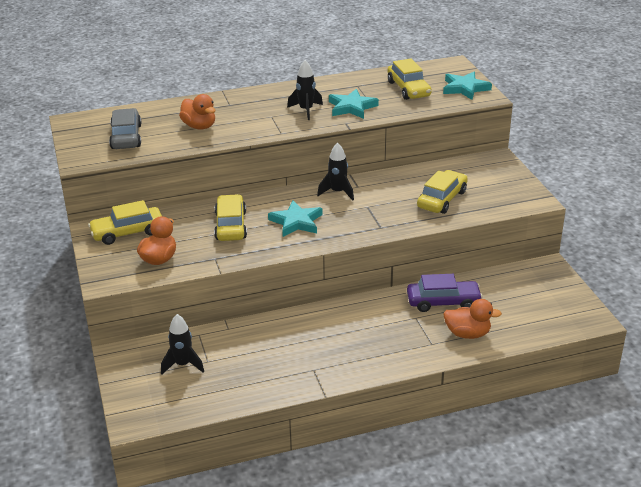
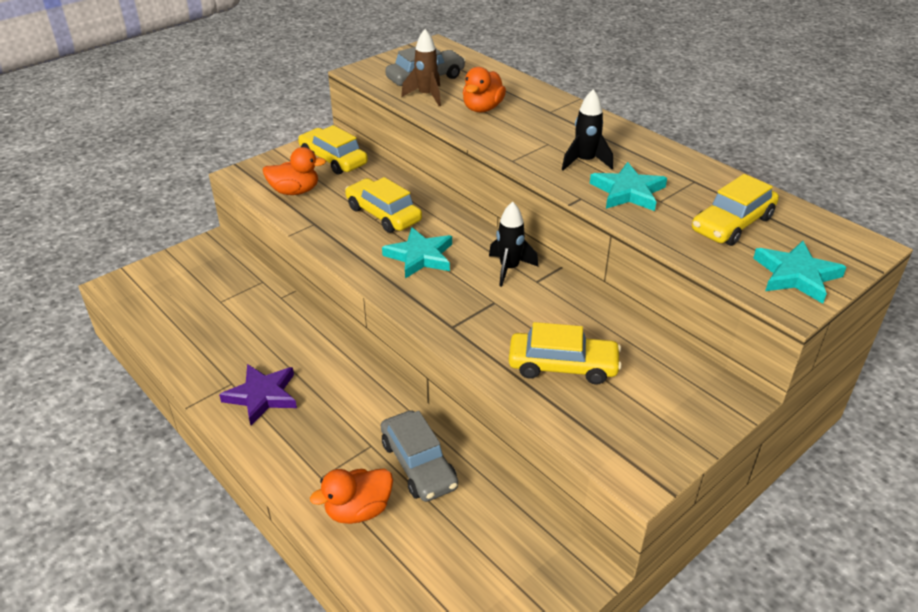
camera: 65 degrees right, 5 degrees up
(156, 142) = (426, 96): none -> brown rocket
(183, 365) = (209, 287): black rocket -> none
(230, 225) = (383, 214): yellow car -> yellow car turned 105 degrees counterclockwise
(338, 356) = (262, 396): none -> purple star
(443, 302) = (418, 464): purple car -> grey car
(467, 334) = (358, 510): orange duck -> orange duck turned 75 degrees clockwise

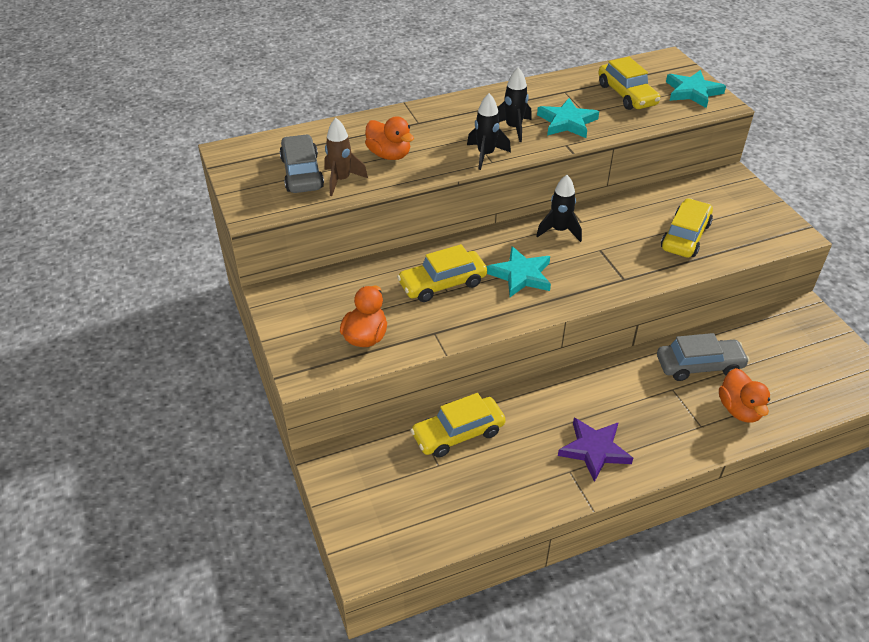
camera: 70 degrees left, 5 degrees up
(333, 159) = (318, 298): yellow car -> yellow car (458, 433)
(521, 155) = (485, 155): none -> black rocket

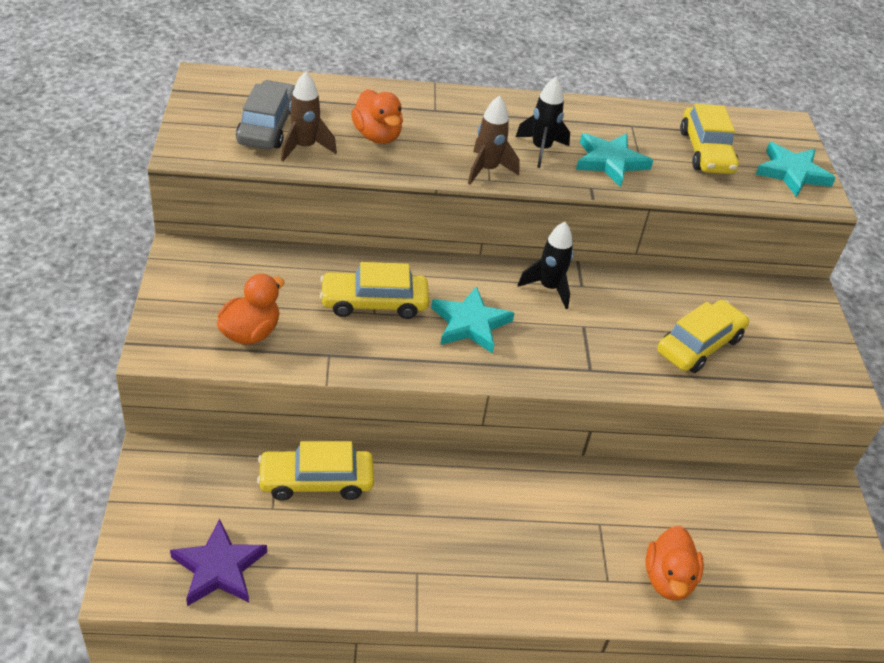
camera: 15 degrees right, 0 degrees up
(485, 155) = (487, 170): black rocket -> brown rocket
(594, 450) = (461, 560): purple star -> purple star (219, 568)
(699, 365) = (650, 508): grey car -> none

